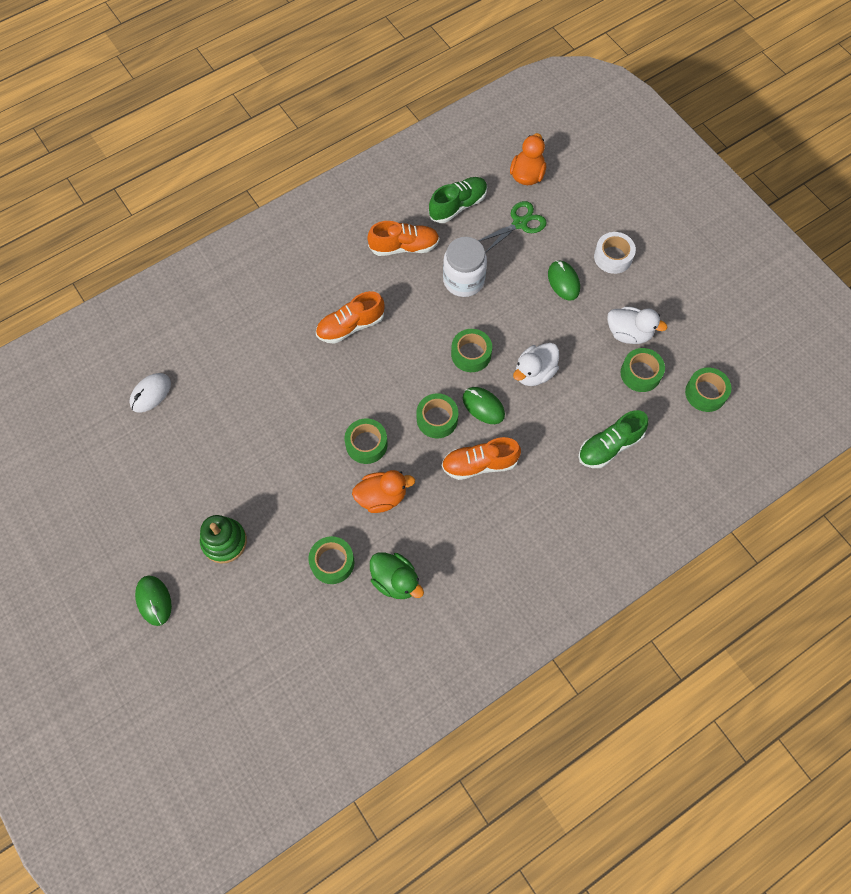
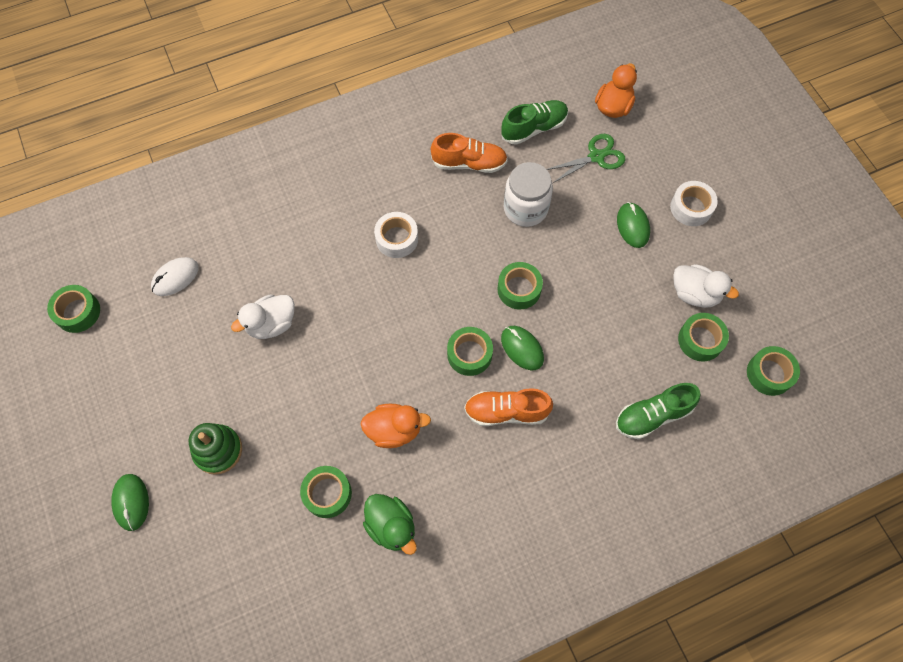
camera: 10 degrees right, 0 degrees up
(350, 326) = (397, 239): orange shoe -> white tape
(366, 444) = (389, 369): green tape -> green tape (78, 312)
(534, 373) = (584, 320): white duck -> white duck (271, 324)

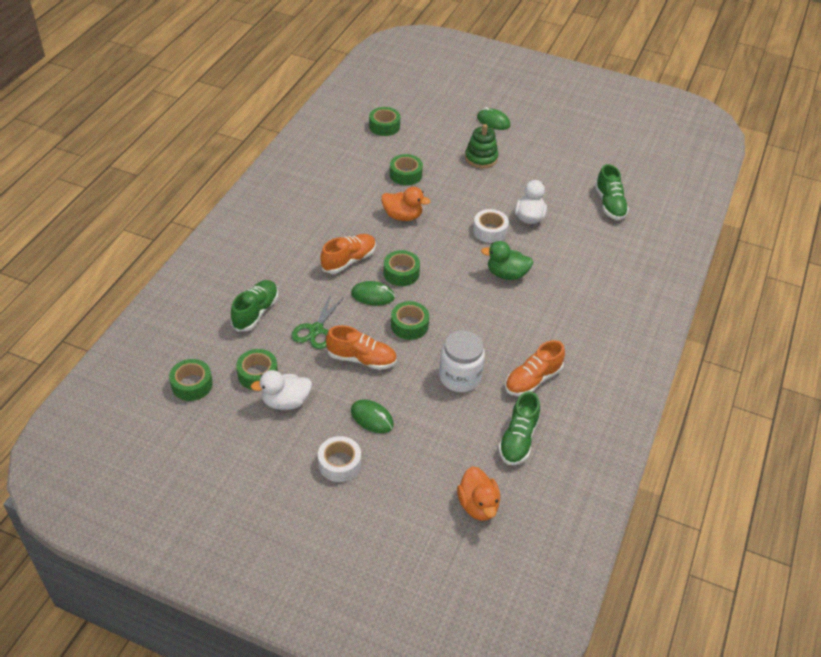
camera: 135 degrees right, 20 degrees down
(78, 312) = (631, 162): green tape -> green tape (384, 126)
(175, 277) = (609, 204): white mouse -> green shoe
(391, 526) = (358, 182): green duck -> green duck (506, 274)
(394, 430) = (402, 216): orange duck -> orange duck turned 120 degrees counterclockwise
(397, 239) = (519, 302): white tape -> white tape (490, 231)
(593, 287) = (361, 359): none -> orange shoe
(596, 156) = (449, 452): green scissors -> green scissors (316, 330)

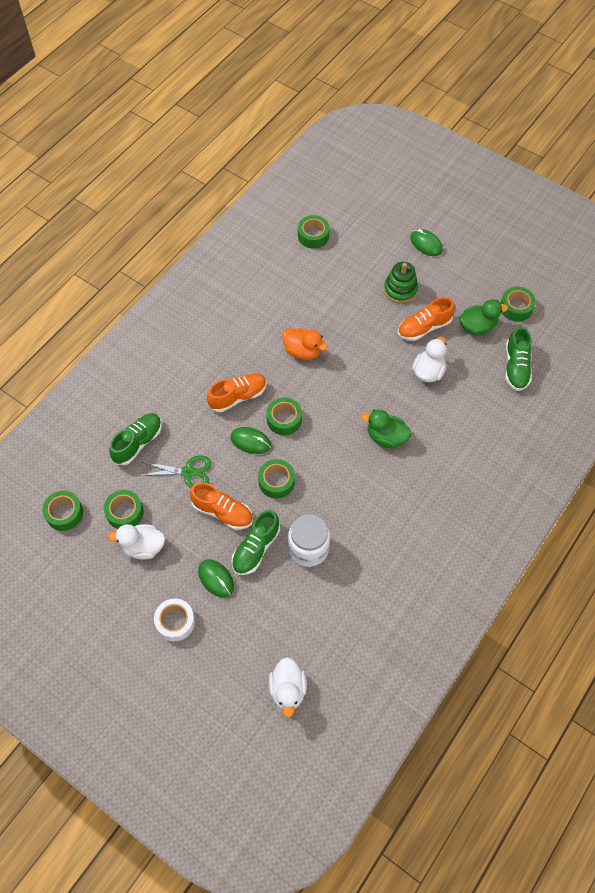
camera: 15 degrees right, 15 degrees up
(316, 330) = (188, 472): green scissors -> green scissors turned 120 degrees counterclockwise
(405, 175) = (319, 300): green tape -> green tape (516, 307)
(478, 505) = (288, 690): orange duck -> white duck
(490, 231) = (384, 382): white tape -> none
(518, 439) = (344, 627): green shoe -> green shoe (256, 548)
(532, 380) = (376, 564): orange shoe -> orange shoe (424, 327)
(563, 178) = (477, 327): none -> green duck

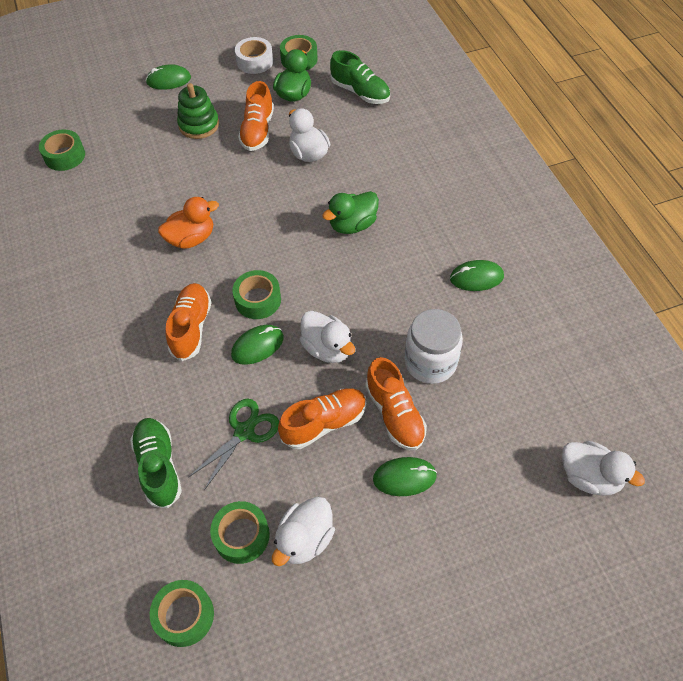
camera: 55 degrees left, 5 degrees down
(175, 622) = (431, 556): white tape -> white tape (255, 61)
(256, 548) = (394, 414): green shoe -> orange shoe
(276, 481) = (327, 348): green tape -> white duck
(399, 540) = (476, 278): none -> green mouse

